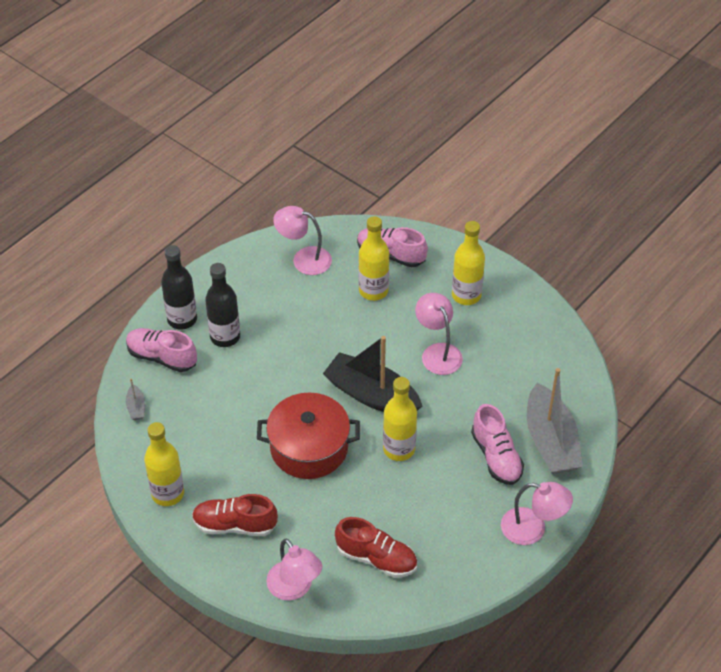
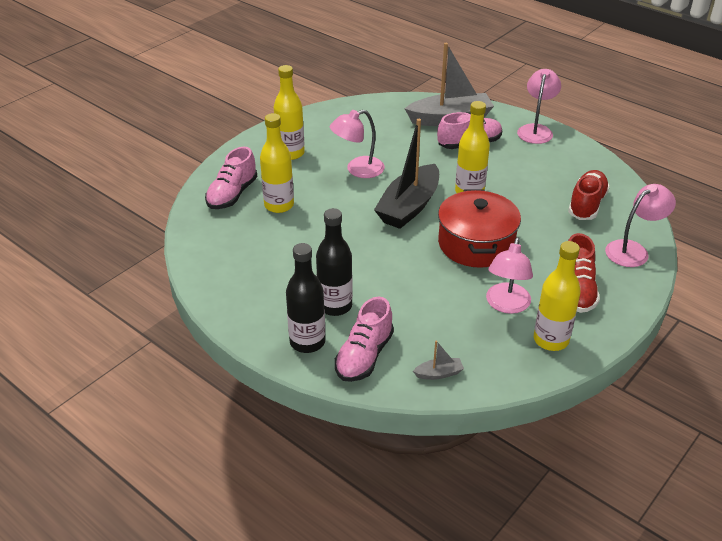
camera: 90 degrees left, 10 degrees down
(304, 259) = (228, 251): pink lamp -> pink lamp (506, 305)

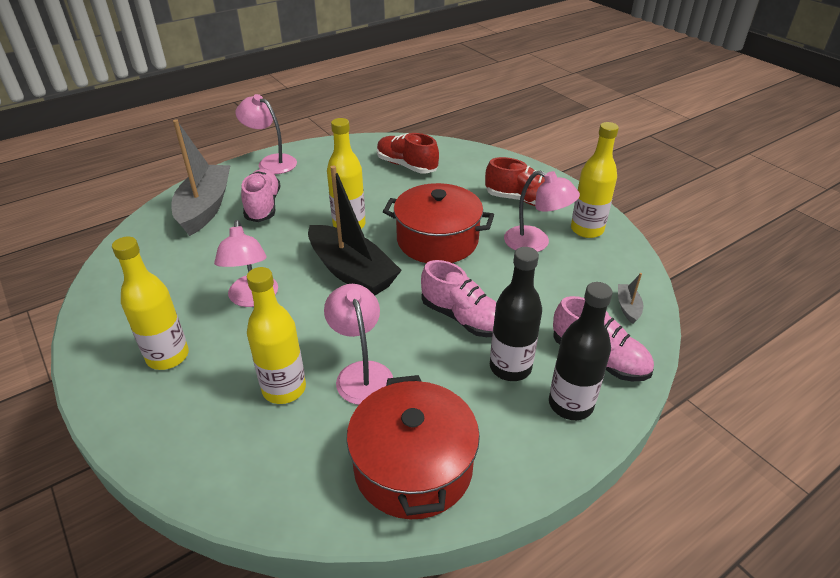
camera: 75 degrees left, 0 degrees up
(232, 194) = (225, 441): pink shoe -> pink shoe (463, 318)
(232, 272) = (413, 466): none -> red pot
(633, 250) = (479, 160): pink lamp -> pink lamp (361, 373)

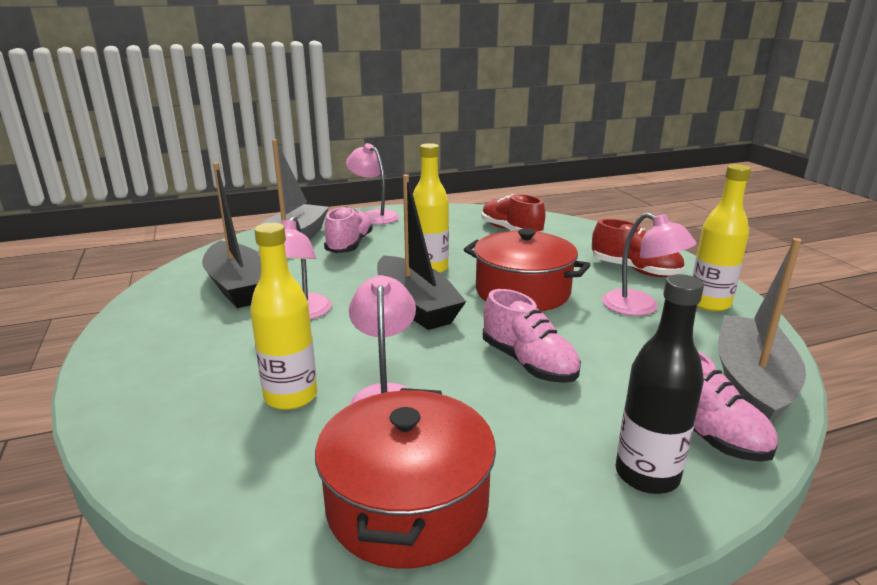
camera: 15 degrees right, 15 degrees down
(168, 356) = (187, 349): yellow bottle -> none
(179, 276) = (238, 287): none -> black boat
(510, 367) = (573, 420): black bottle -> none
(628, 307) = (751, 383): grey boat -> grey boat, size x2.45

